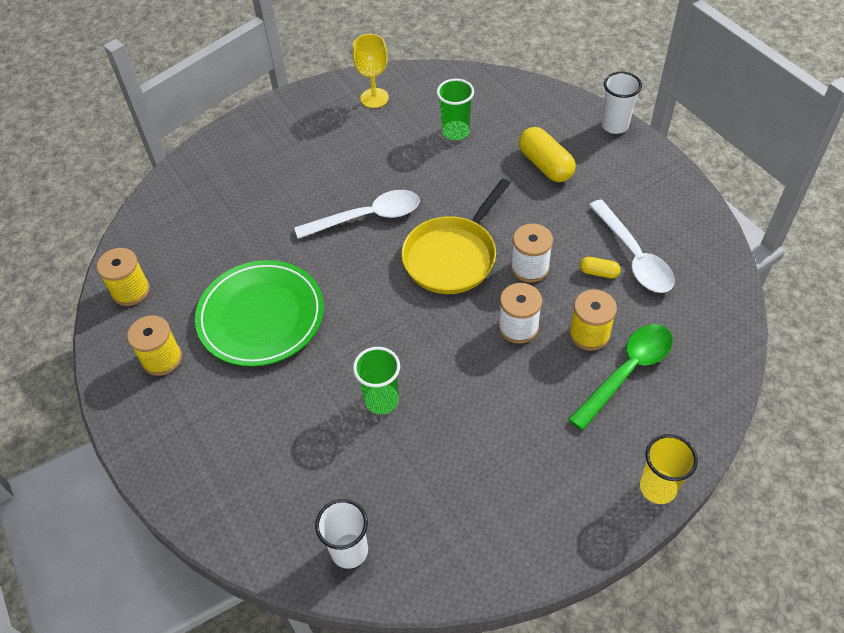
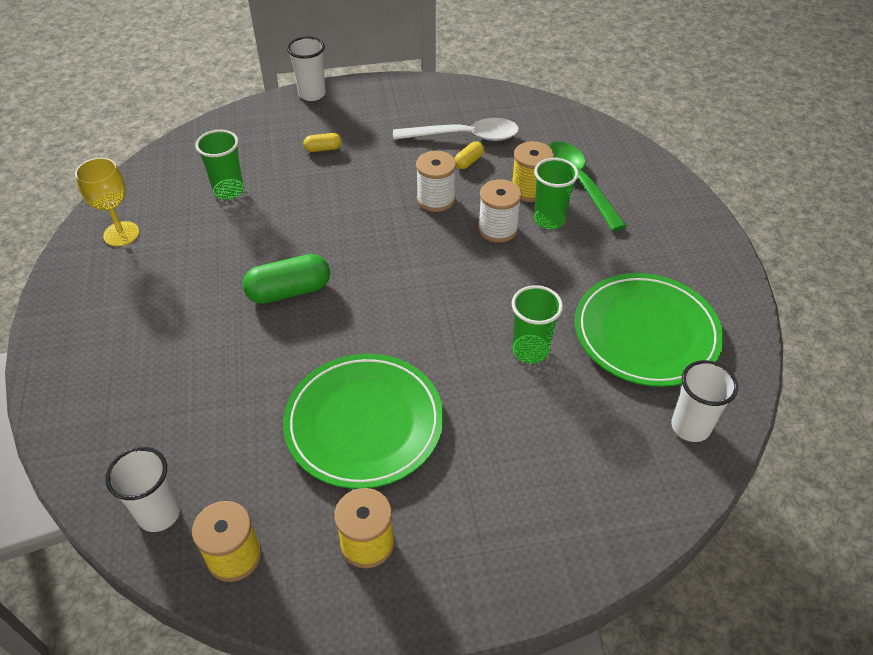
camera: 70 degrees left, 5 degrees down
(149, 239) = (159, 514): none -> white cup
(367, 217) = (289, 291): white spoon -> green capsule
(446, 487) = (646, 333): none -> green plate
(452, 256) = (387, 244): yellow pan -> none
(545, 165) = (323, 149): yellow capsule -> yellow capsule, size x0.52
(555, 363) = (549, 220): none -> green cup
(658, 488) = (694, 206): yellow cup -> none

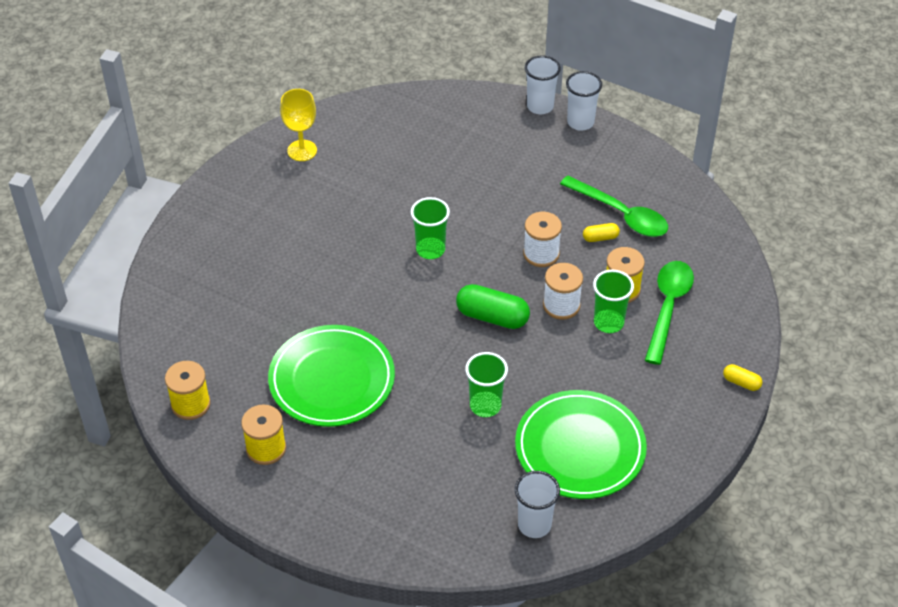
camera: 40 degrees right, 0 degrees up
(159, 514) = (173, 353): white cup -> white cup (580, 122)
(229, 191) = (401, 158): green cup -> green cup (430, 250)
(289, 291) = (370, 261): green capsule -> green capsule (492, 317)
(323, 149) = (500, 161): yellow capsule -> yellow capsule (741, 382)
(465, 136) = (621, 214): white spoon -> green spoon

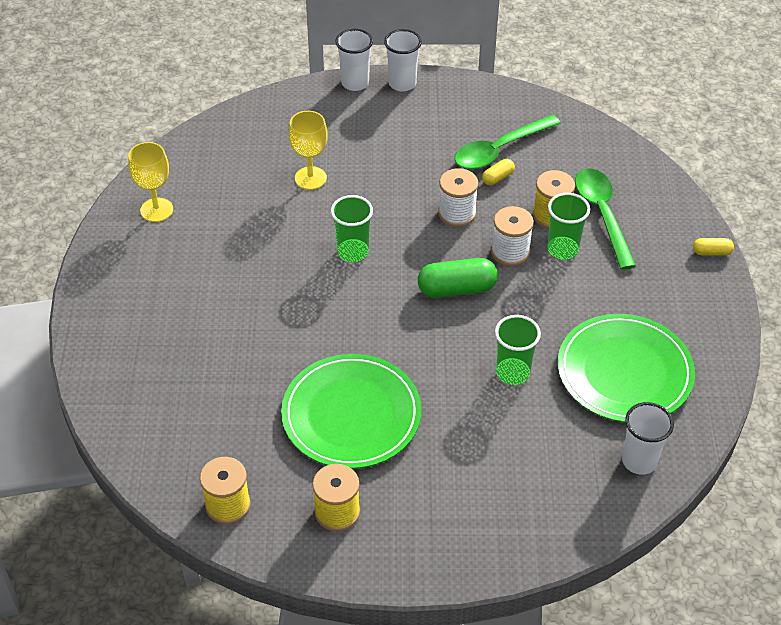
camera: 30 degrees left, 0 degrees up
(442, 174) = (310, 178): none -> yellow goblet
(621, 214) = (499, 150): green spoon -> green spoon turned 135 degrees clockwise

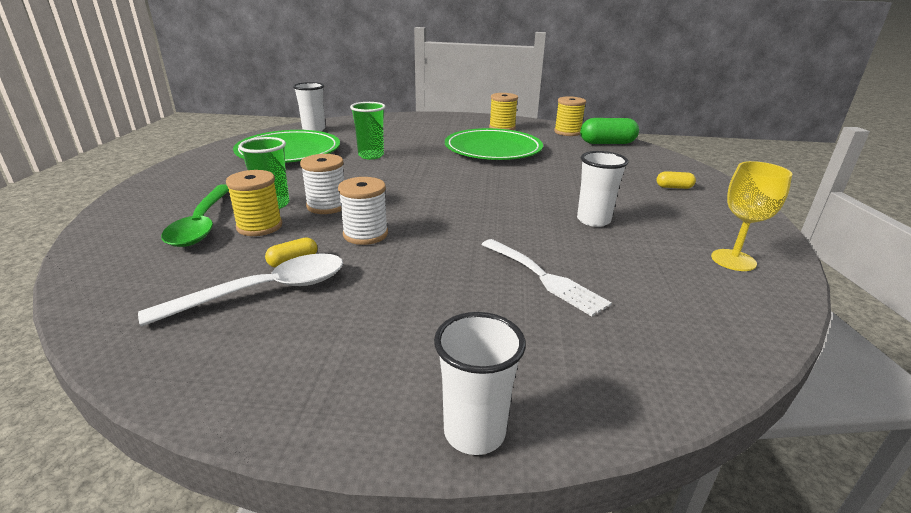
camera: 175 degrees left, 20 degrees down
(310, 178) = (544, 278): yellow goblet -> white fork
(353, 252) = (489, 215): green cup -> none
(402, 83) = (372, 422): white cup -> white cup (593, 220)
(456, 289) = (393, 190): green capsule -> green capsule (607, 143)
(499, 150) = (265, 291): green spoon -> white spoon
(711, 252) = (130, 194): yellow capsule -> yellow capsule (674, 187)

